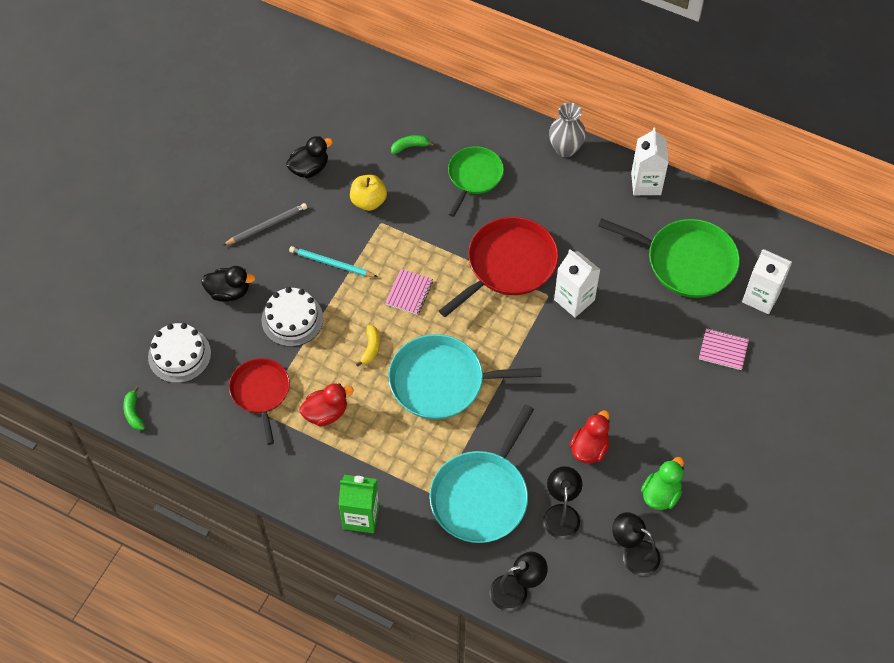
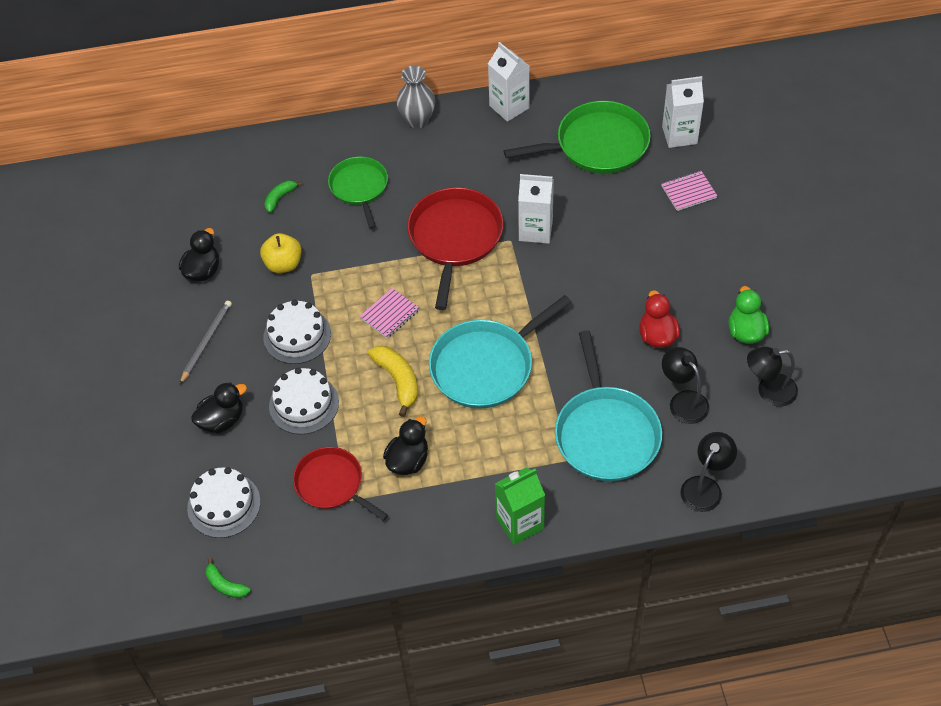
camera: 35 degrees left, 5 degrees down
(326, 413) = (408, 460): red duck -> black duck
(331, 264) = (297, 335): turquoise pencil -> white cake
(370, 348) = (398, 381): yellow banana -> yellow banana, size x1.63
(409, 292) = (390, 314): pink notebook -> pink notebook turned 60 degrees clockwise

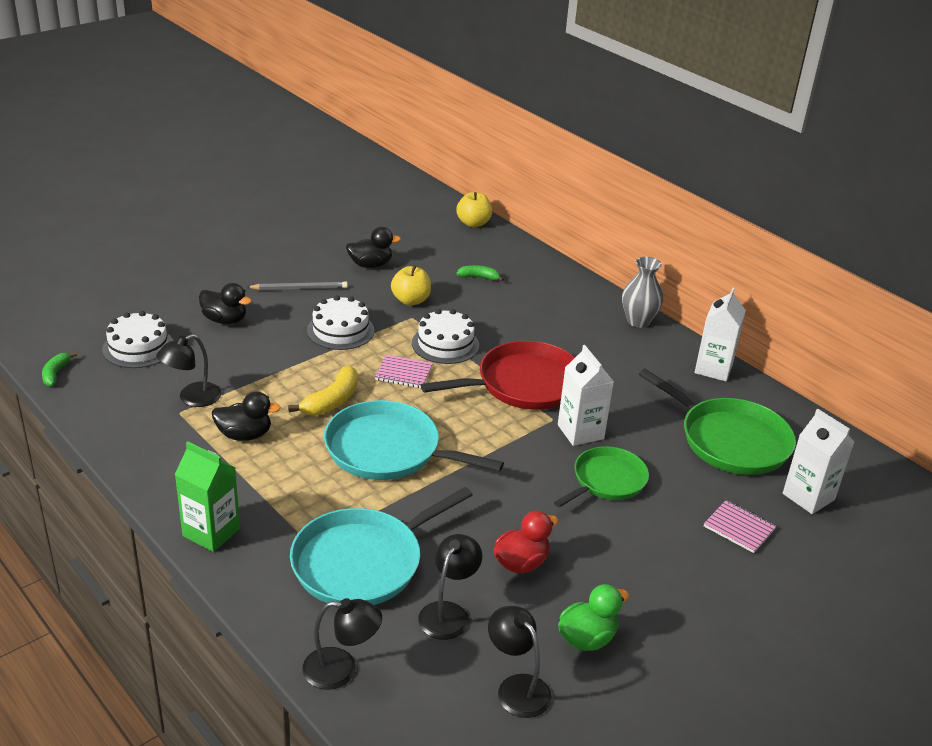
camera: 55 degrees right, 20 degrees down
(184, 161) = (473, 223): none -> yellow apple
(304, 404) = (269, 356): white cake -> white cake (445, 344)
(332, 484) = (192, 398): red pan -> black lamp
(359, 188) = (529, 313): green pan -> green pan (606, 480)

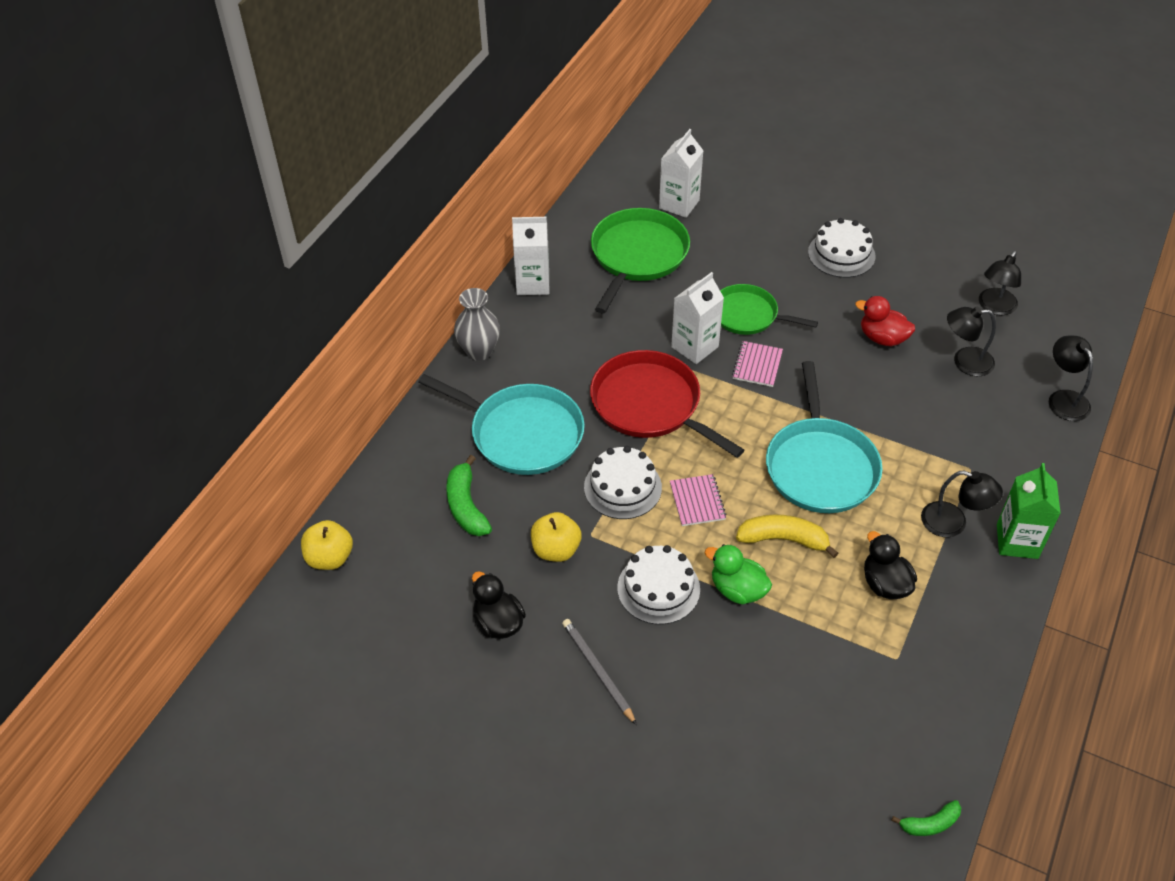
camera: 110 degrees left, 15 degrees up
(138, 347) = (825, 770): white cake -> white cake (841, 254)
(192, 398) = (868, 660): black lamp -> black lamp (953, 523)
(225, 320) = (713, 712): black duck -> none
(362, 562) = (961, 428): turquoise pan -> turquoise pan (522, 433)
(479, 277) = (466, 506): green banana -> green banana, size x1.63
(587, 638) = (923, 285): green duck -> green duck (737, 589)
(739, 528) = (745, 233): pink notebook -> pink notebook (757, 365)

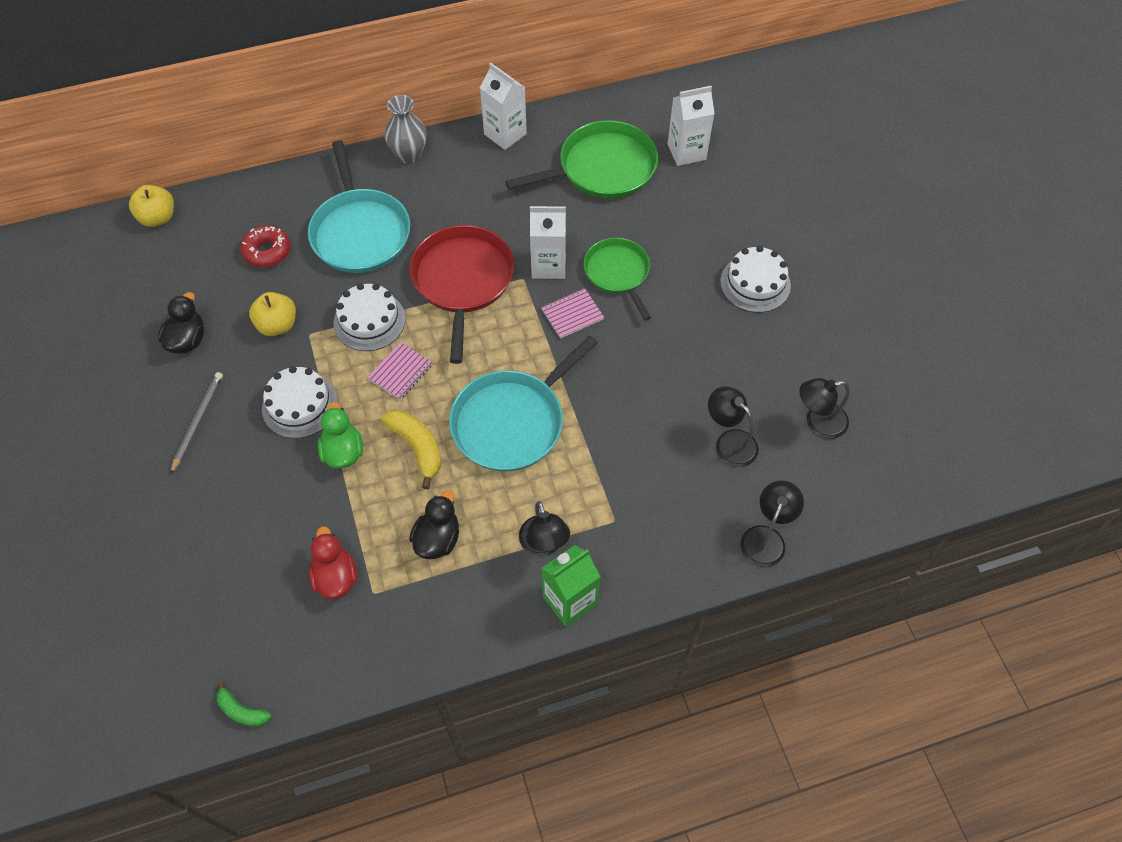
camera: 45 degrees right, 10 degrees up
(466, 506) = (267, 251): green banana -> red donut
(882, 338) = (692, 371): red duck -> red duck (336, 577)

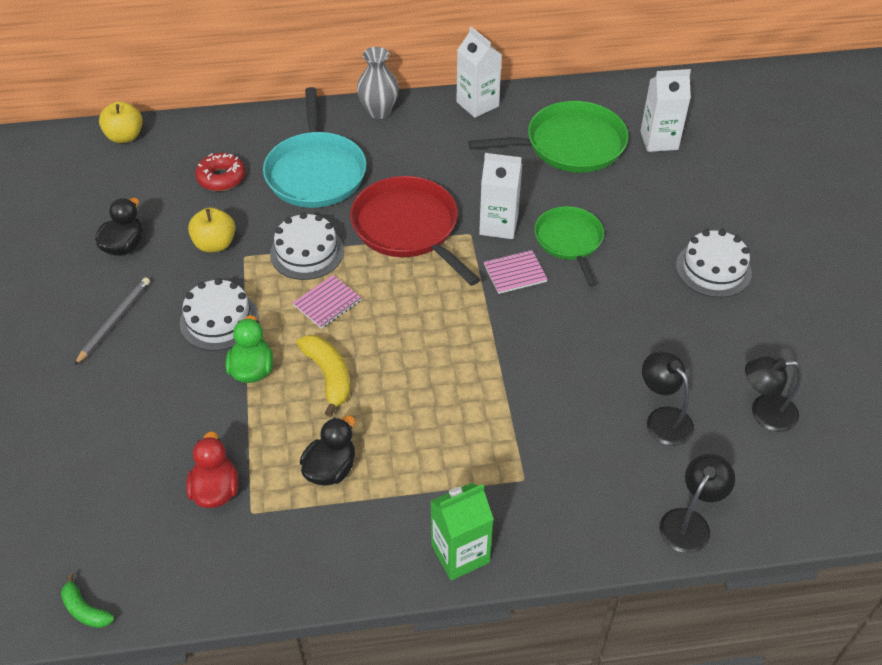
camera: 10 degrees right, 10 degrees down
(462, 281) = (408, 228): red pan -> red pan turned 45 degrees counterclockwise
(512, 422) = (433, 366): turquoise pan -> none
(544, 545) = (443, 492): black lamp -> none

